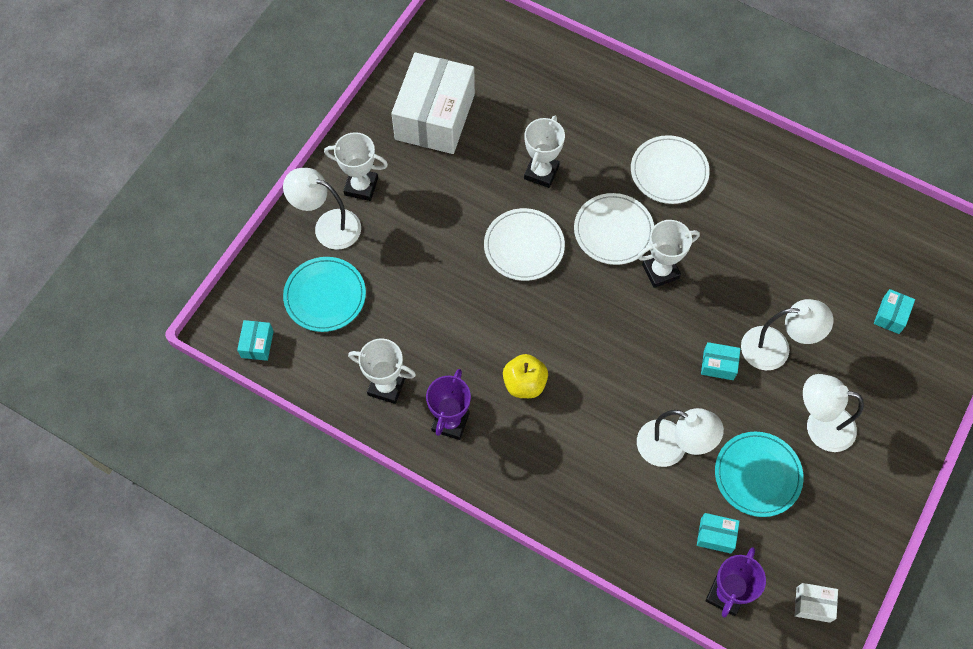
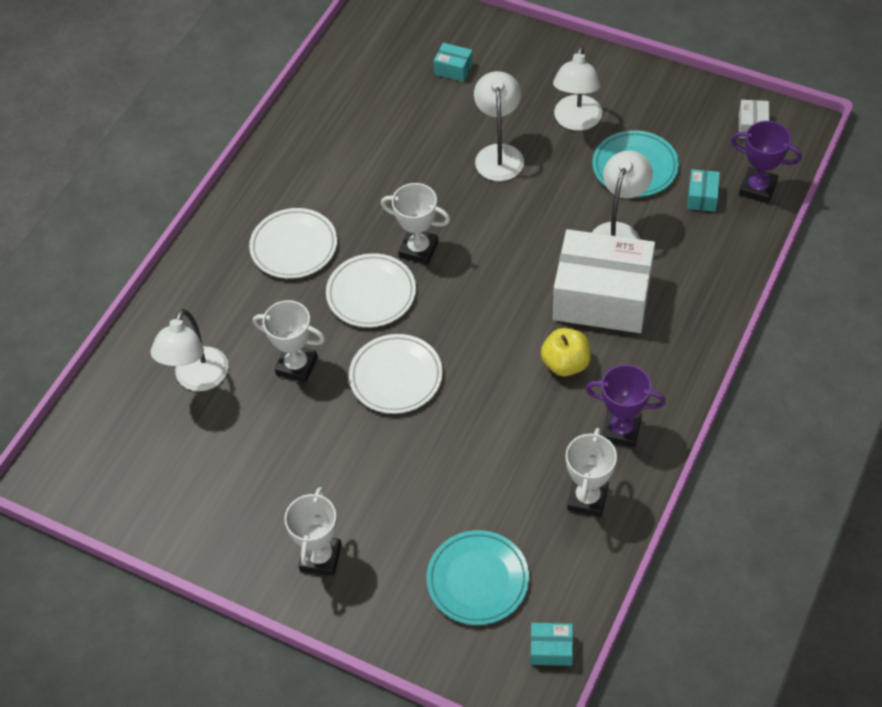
camera: 90 degrees left, 10 degrees down
(328, 226) = (380, 589): white lamp -> white lamp (197, 379)
(435, 116) = (216, 484): white box -> white box (602, 297)
(660, 271) = (418, 249): white trophy -> white trophy turned 45 degrees counterclockwise
(718, 365) = (522, 198): turquoise box -> none

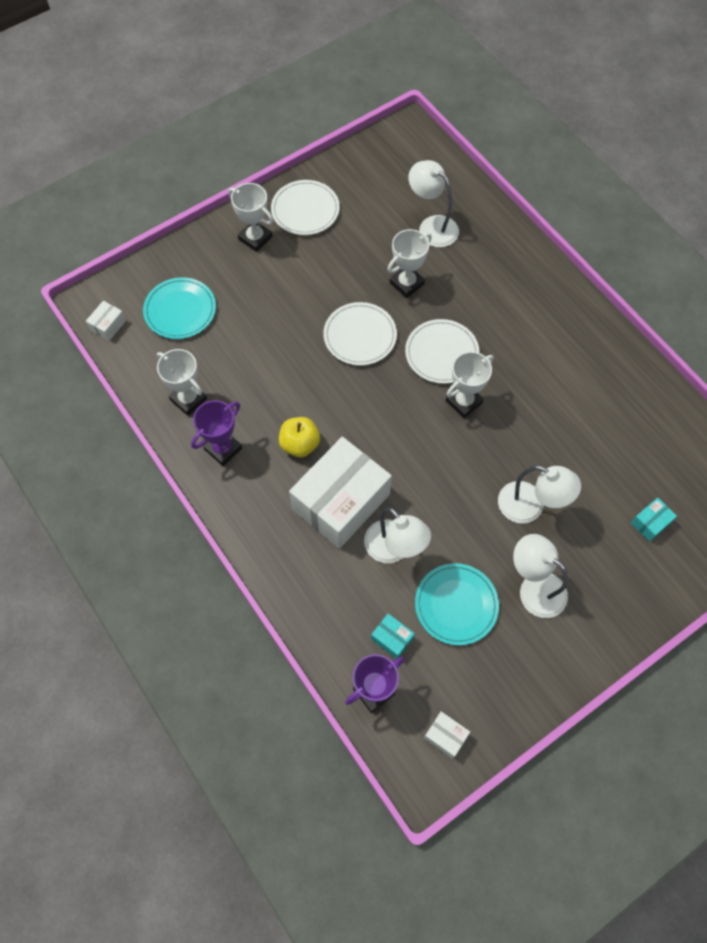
camera: 115 degrees right, 10 degrees up
(294, 246) = (515, 324): white plate -> white plate (305, 210)
(551, 649) = (108, 325): turquoise box -> white box

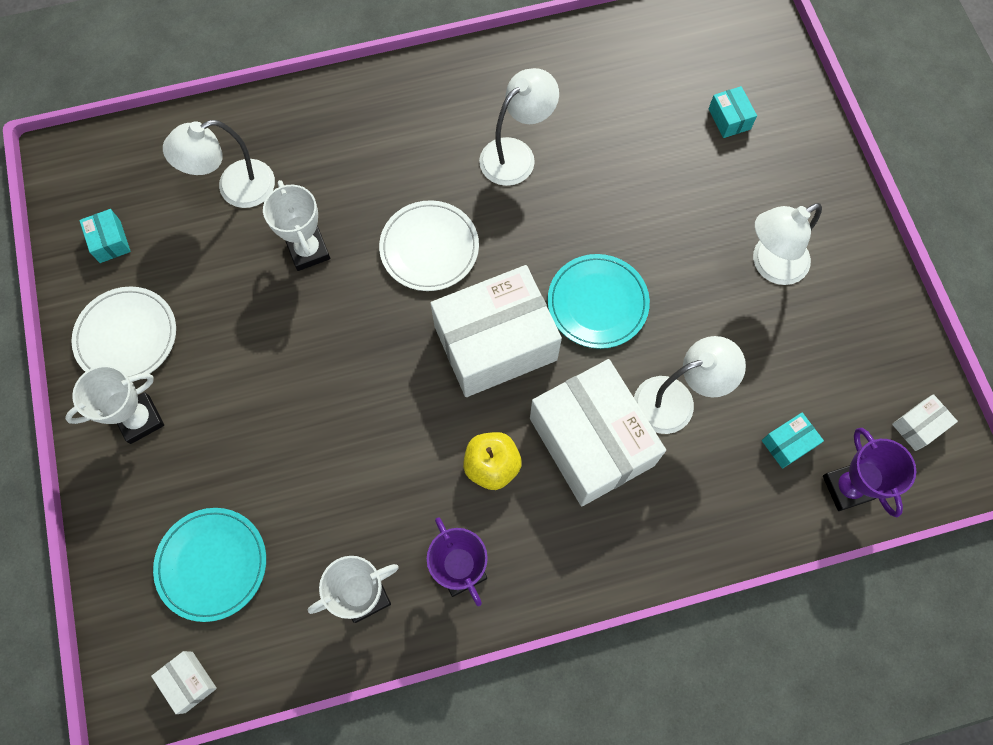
camera: 70 degrees left, 5 degrees up
(360, 336) = (361, 335): white plate -> none
(364, 176) = (110, 241): none -> turquoise box
(388, 418) = (495, 343): none -> white box
(456, 605) = (766, 356): turquoise plate -> turquoise plate (597, 303)
(464, 402) = (507, 248): white trophy -> none
(530, 507) = (670, 230): white lamp -> white lamp (516, 154)

